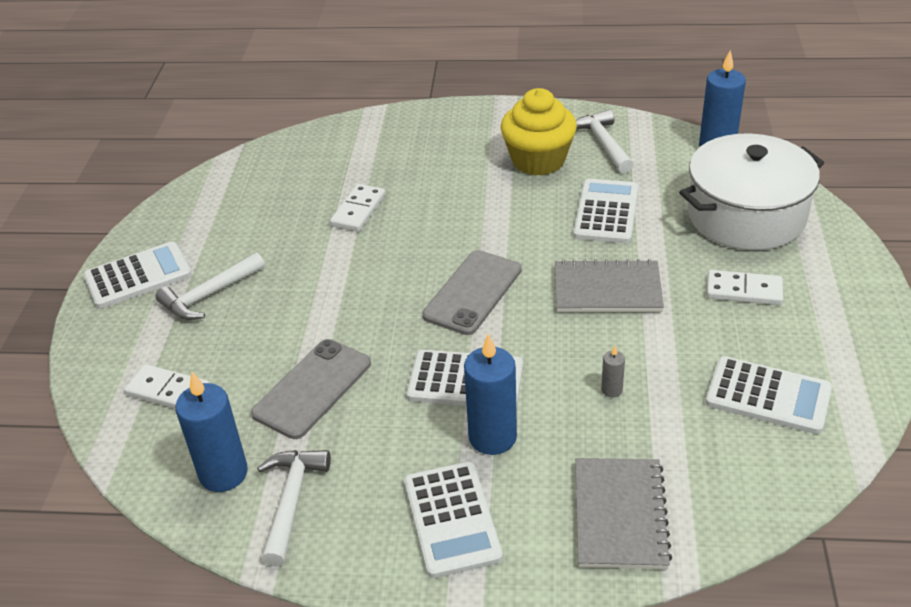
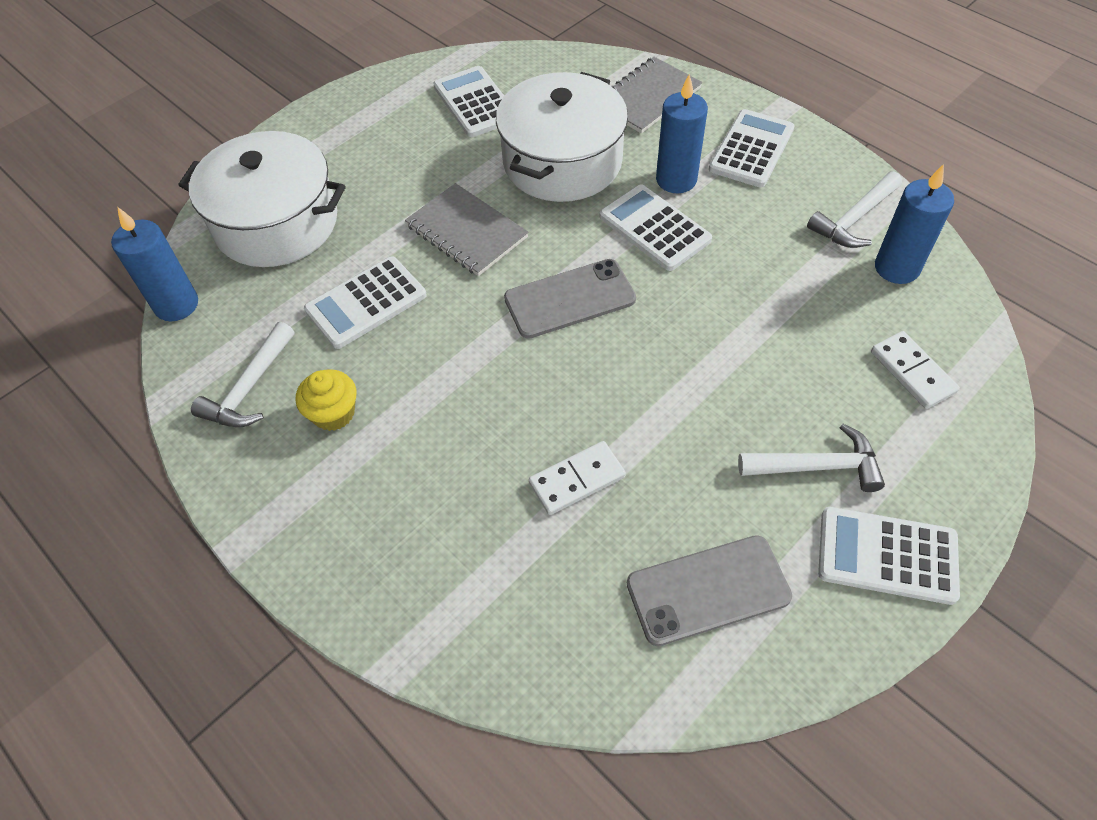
camera: 140 degrees left, 15 degrees up
(313, 388) = (780, 295): grey phone -> grey phone (708, 590)
(538, 160) = (333, 413): yellow cupcake -> yellow cupcake, size x0.59
(611, 390) = (562, 162): grey candle -> white pot
(744, 290) = (380, 169): white domino -> none

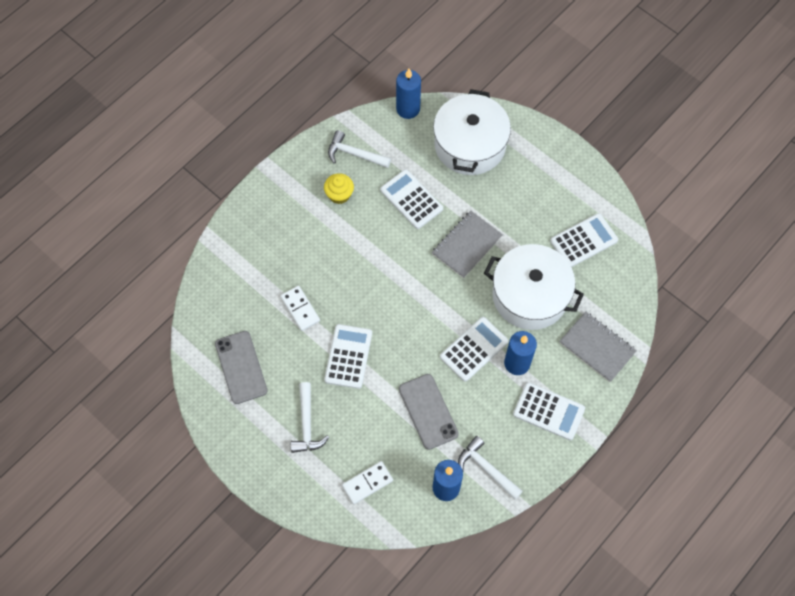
camera: 85 degrees right, 10 degrees up
(570, 299) = (416, 303): grey phone -> grey phone (428, 411)
(887, 556) = (256, 451): white calculator -> white calculator (348, 356)

